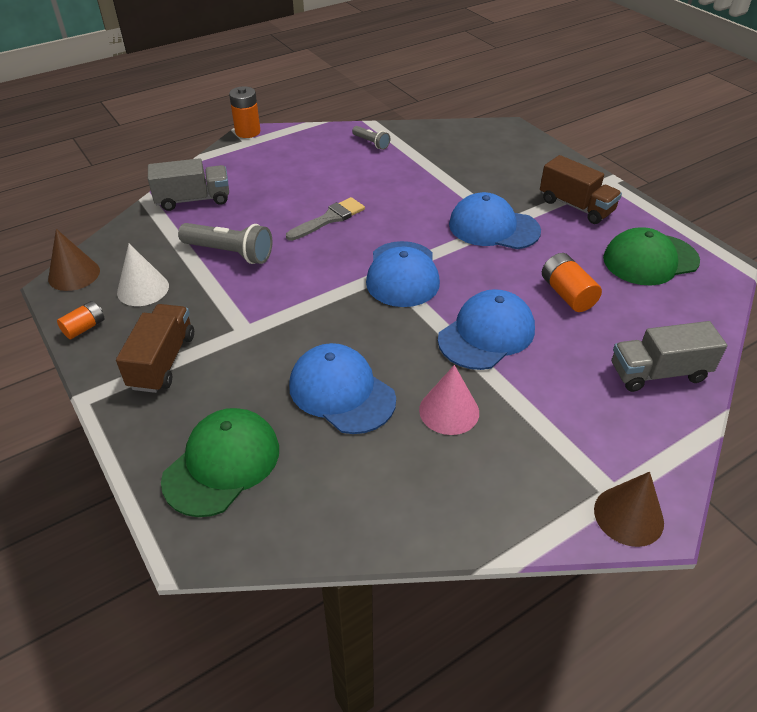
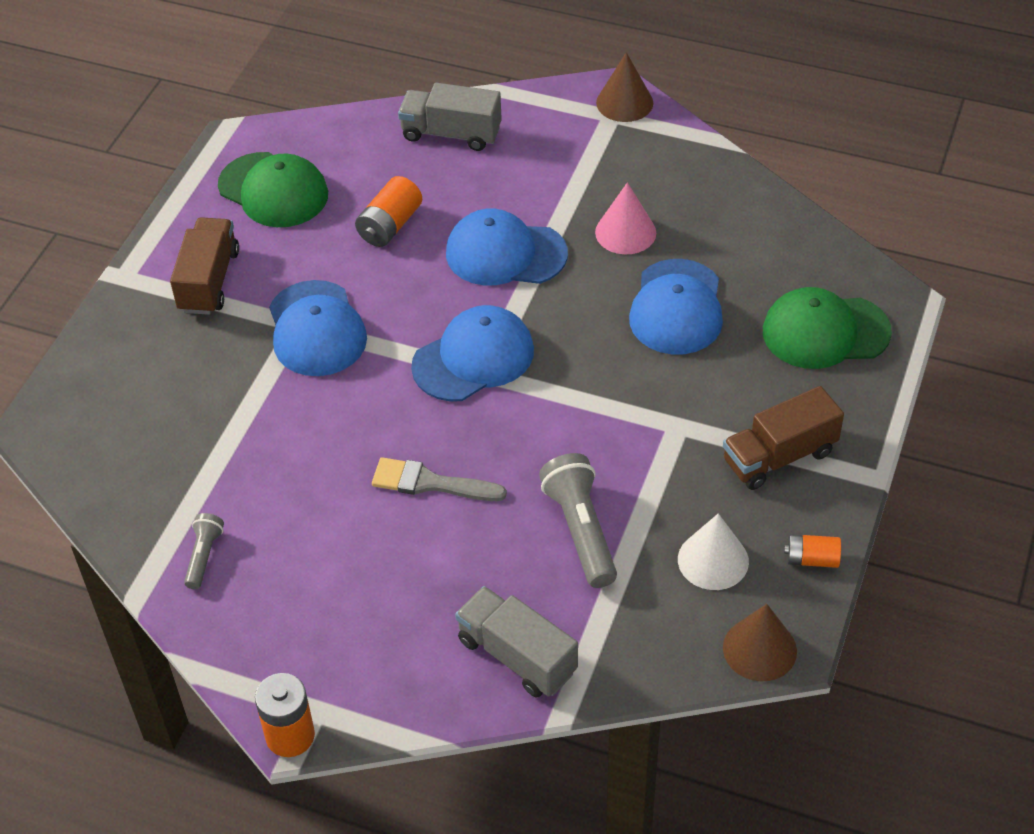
camera: 125 degrees left, 5 degrees up
(658, 373) = (451, 134): grey truck -> grey truck turned 150 degrees clockwise

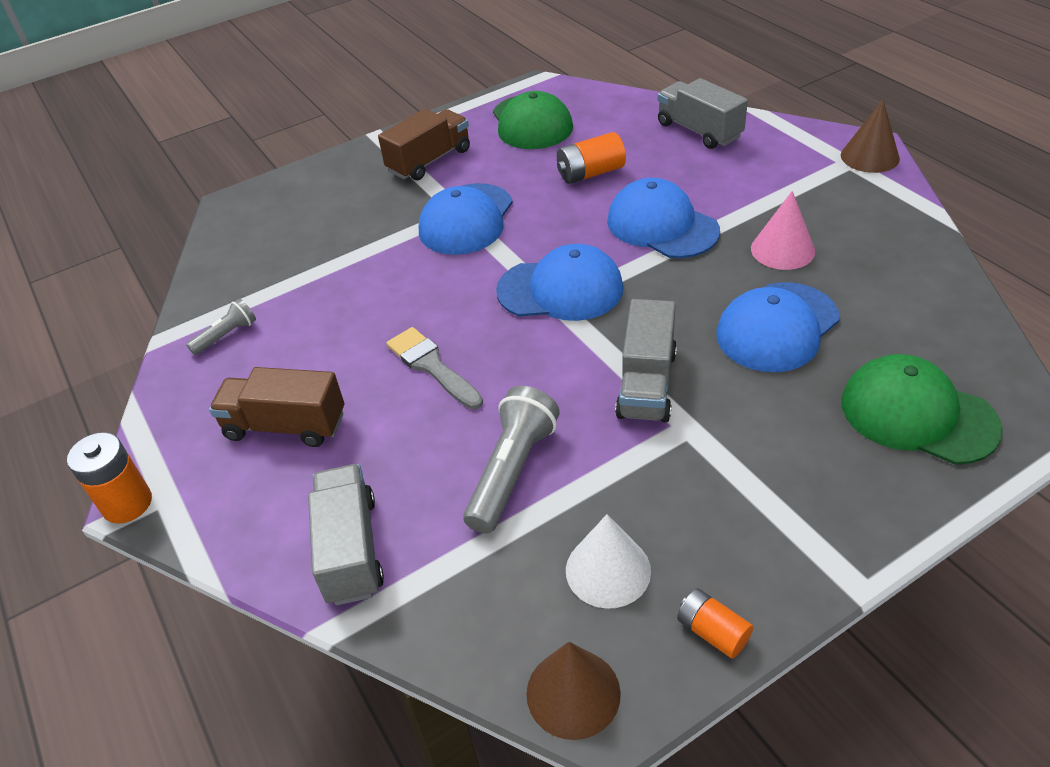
camera: 40 degrees right, 5 degrees down
(619, 407) = (647, 384): none -> grey truck
(779, 456) = (766, 507): brown truck -> brown truck (285, 426)

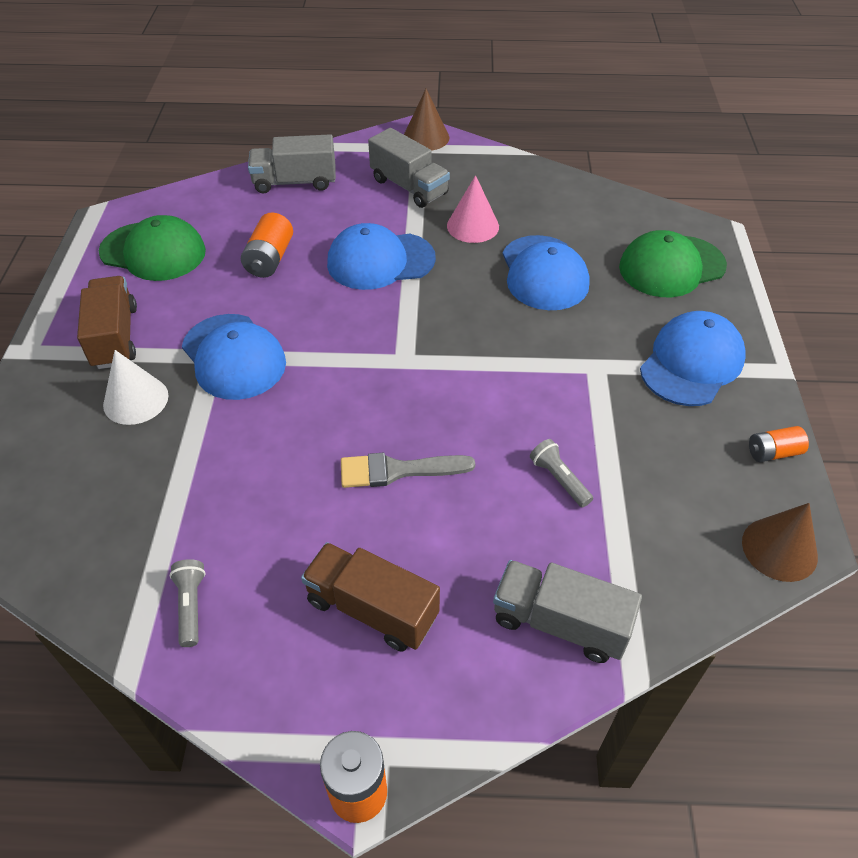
camera: 60 degrees left, 5 degrees up
(285, 426) = (372, 609): brown truck -> brown truck turned 75 degrees clockwise
(512, 471) = (559, 479): grey flashlight -> grey flashlight, size x0.55
(560, 289) = (390, 350): blue cap -> blue cap (691, 363)
(608, 570) = (690, 476): white cone -> white cone (136, 400)
(647, 384) = (537, 362): grey truck -> grey truck (409, 187)

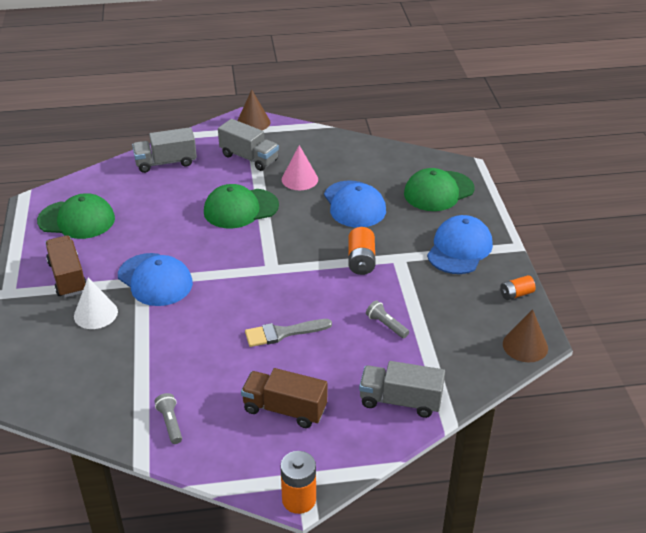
camera: 10 degrees left, 10 degrees down
(269, 259) = (162, 216): orange battery -> orange battery (361, 261)
(380, 261) = (240, 209): blue cap -> green cap

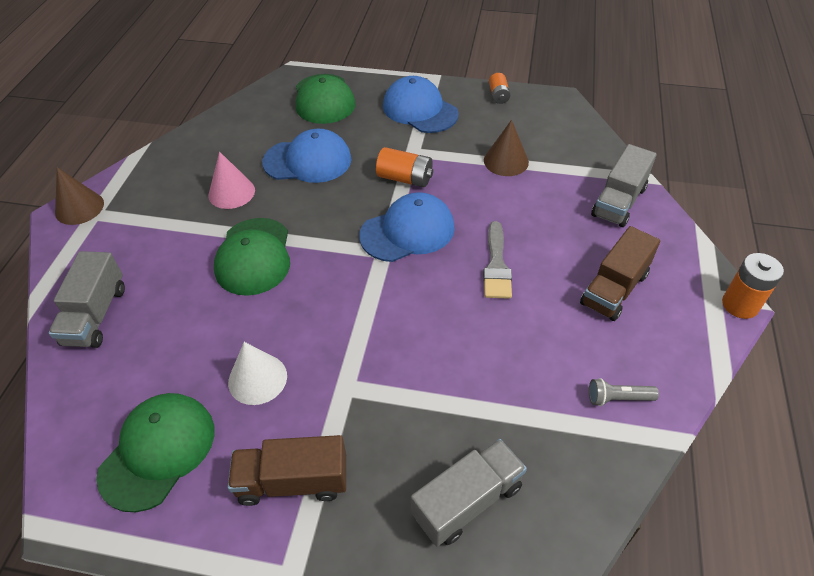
camera: 70 degrees left, 10 degrees up
(95, 313) = (390, 454): white cone -> white cone (257, 379)
(155, 280) = (350, 371): blue cap -> blue cap (407, 231)
(249, 157) = (153, 227): grey truck -> grey truck (467, 501)
(386, 325) = (511, 185): grey flashlight -> none
(525, 346) = (566, 109): brown cone -> brown cone (506, 161)

